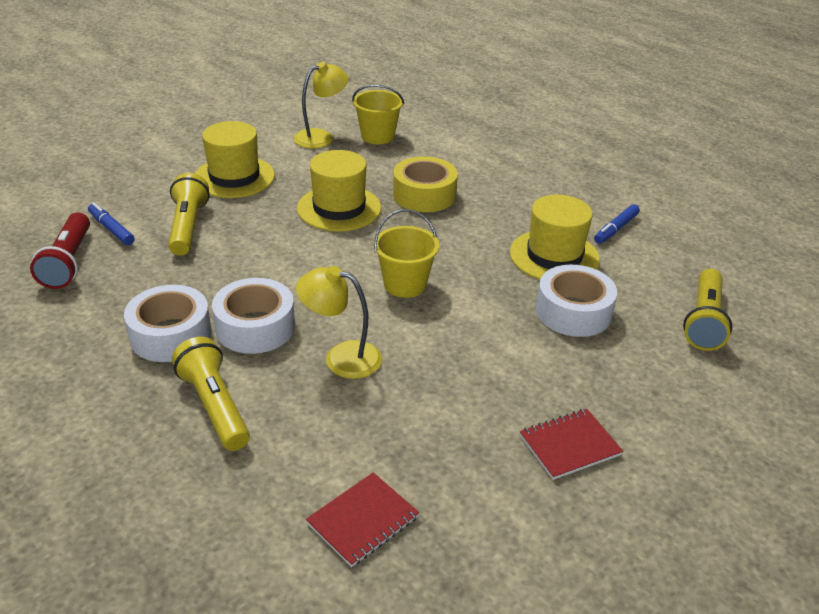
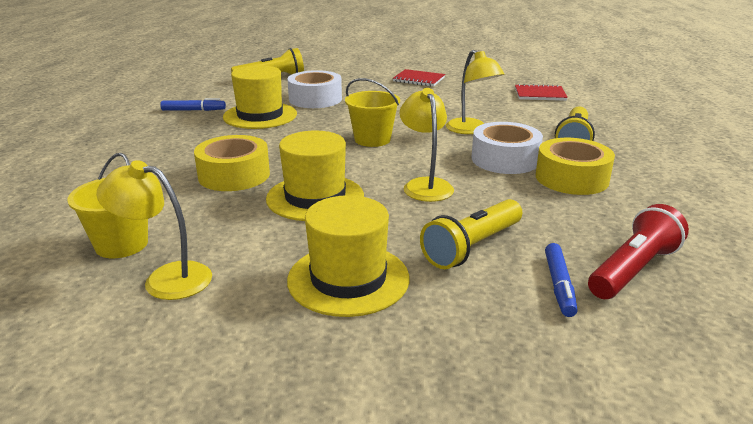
camera: 130 degrees left, 10 degrees down
(171, 335) = (571, 178): white tape -> yellow tape
(283, 258) = (425, 185): none -> yellow lamp

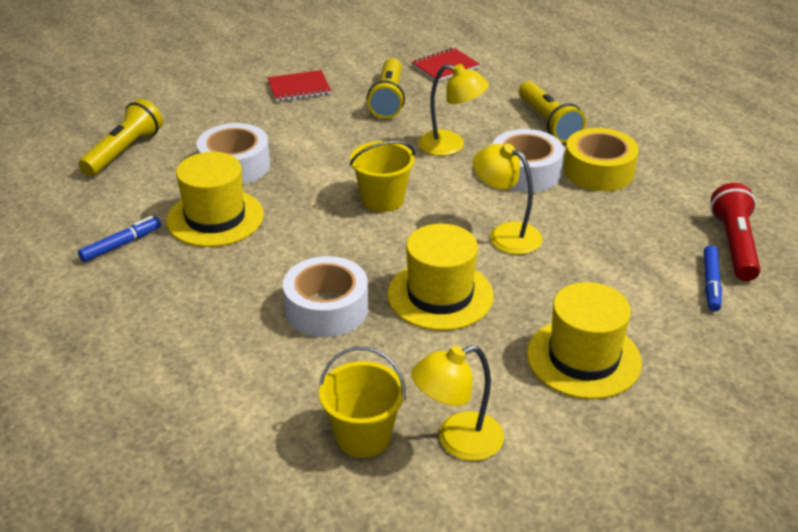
camera: 40 degrees left, 10 degrees up
(234, 175) = (326, 309): yellow tape -> white tape
(472, 247) = (621, 280): yellow flashlight -> yellow flashlight (388, 99)
(559, 285) = (711, 283): blue marker -> blue marker turned 45 degrees clockwise

